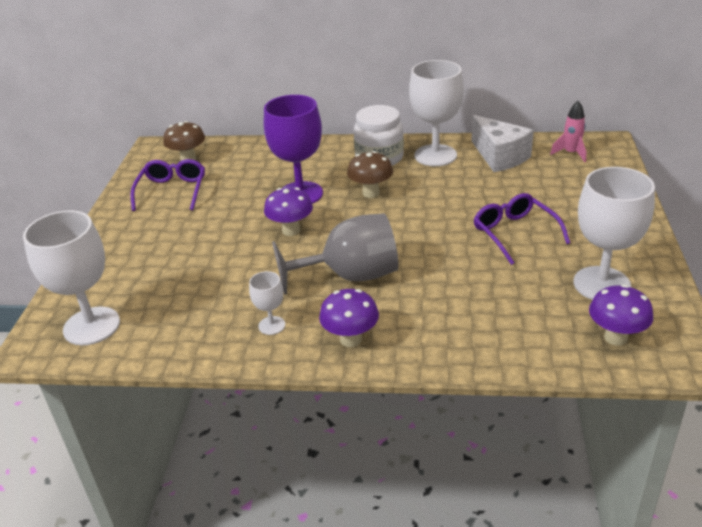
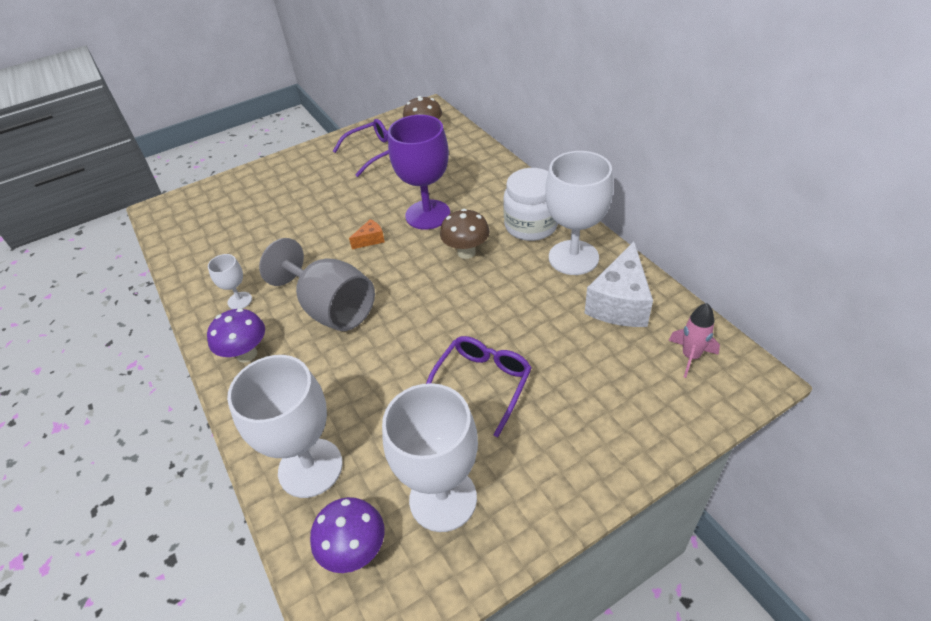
camera: 55 degrees right, 10 degrees up
(91, 326) = (192, 218): white goblet -> white goblet (310, 467)
(291, 230) = (370, 240): purple mushroom -> orange cheese

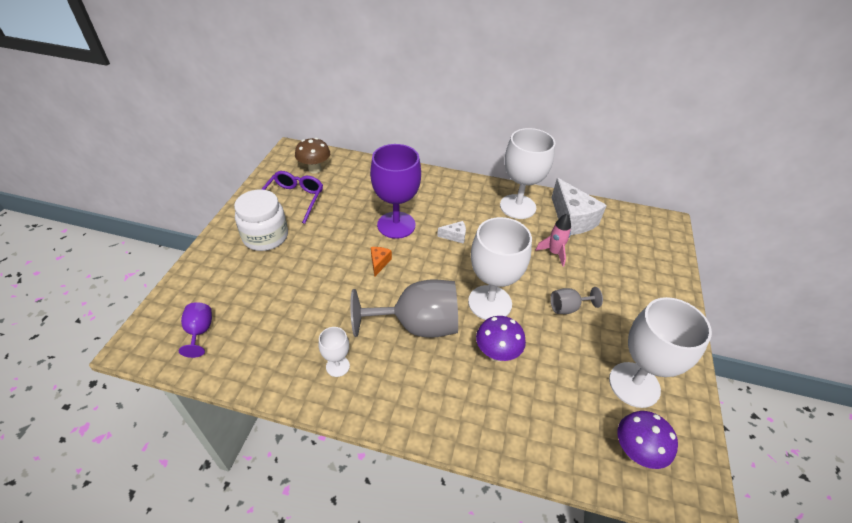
camera: 50 degrees left, 0 degrees up
(197, 221) = (200, 332): none -> purple goblet
(246, 354) = (401, 398): purple mushroom -> purple mushroom (496, 354)
(310, 467) = (548, 431): white goblet -> white goblet (490, 303)
(466, 252) = (455, 236): brown mushroom -> white cheese
(482, 383) = (568, 308): purple glasses -> grey goblet
(531, 225) = (470, 199): white jar -> white jar (265, 237)
(690, 356) = (634, 228): pink rocket -> pink rocket (554, 253)

